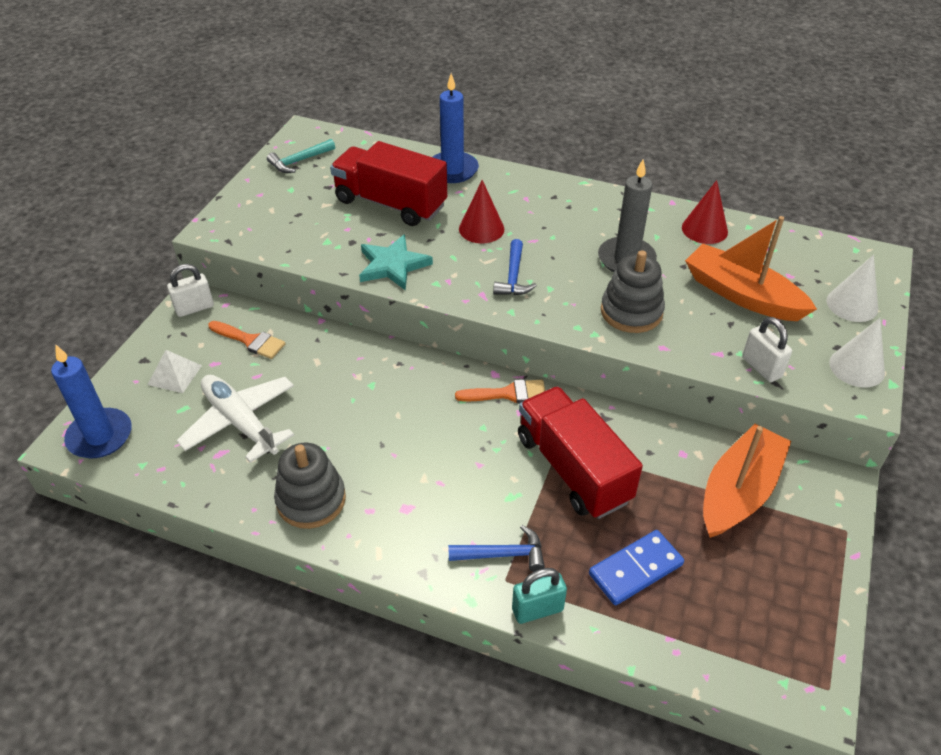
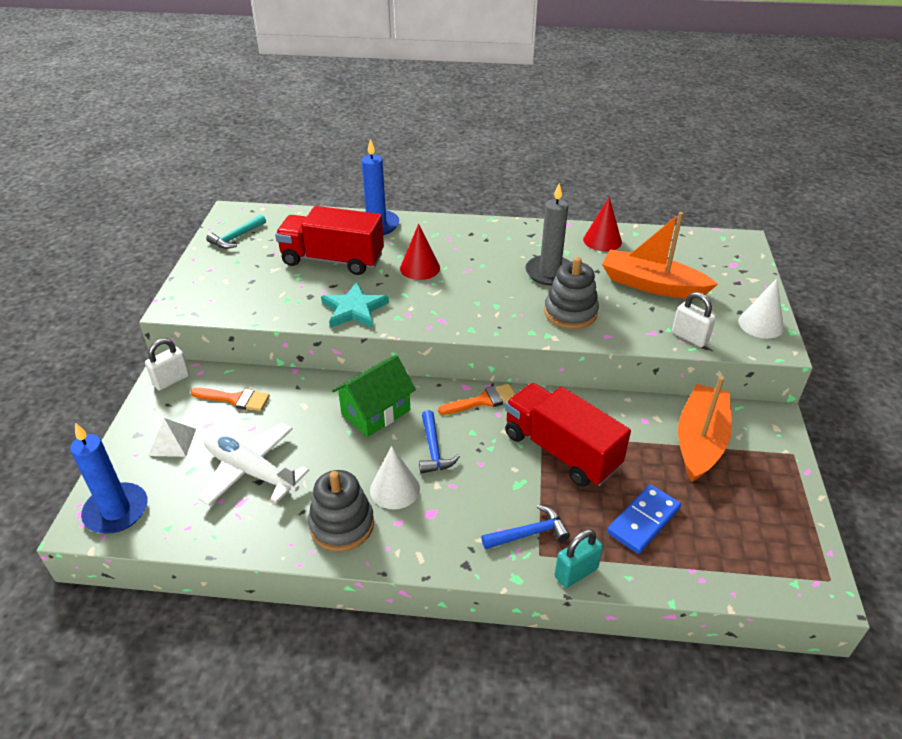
camera: 15 degrees left, 5 degrees down
(388, 384) = (376, 412): none -> green house
(513, 277) = (462, 301): blue hammer -> blue hammer (434, 450)
(852, 304) = (737, 278): white cone -> white cone (395, 489)

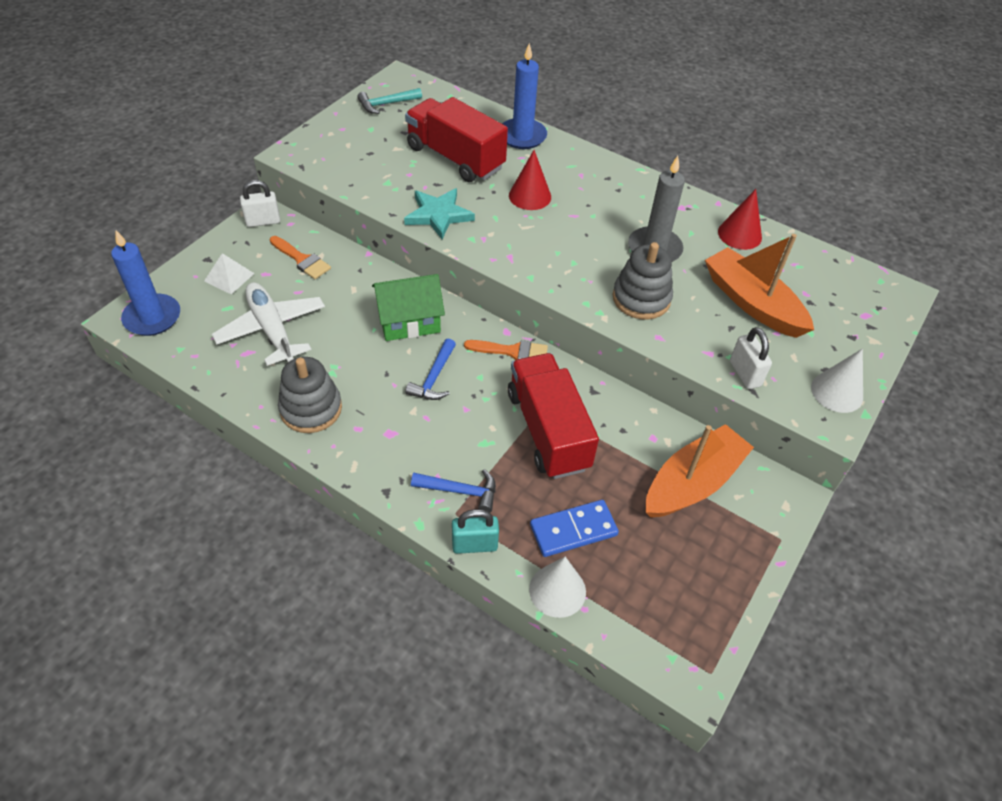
camera: 25 degrees right, 10 degrees up
(395, 489) = (375, 398): white cone -> white cone (557, 590)

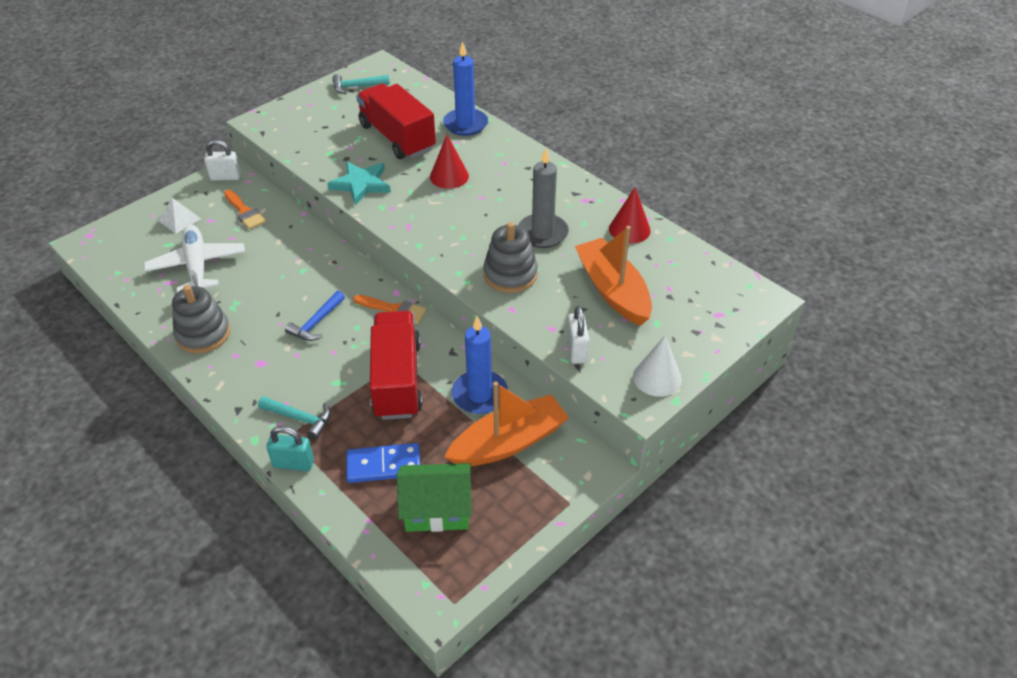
camera: 15 degrees right, 5 degrees down
(152, 317) = (105, 245): blue candle -> blue candle (479, 395)
(409, 321) = (314, 273): green house -> green house (437, 510)
(460, 491) = (300, 418): blue hammer -> turquoise hammer
(557, 590) = (348, 512): white cone -> none

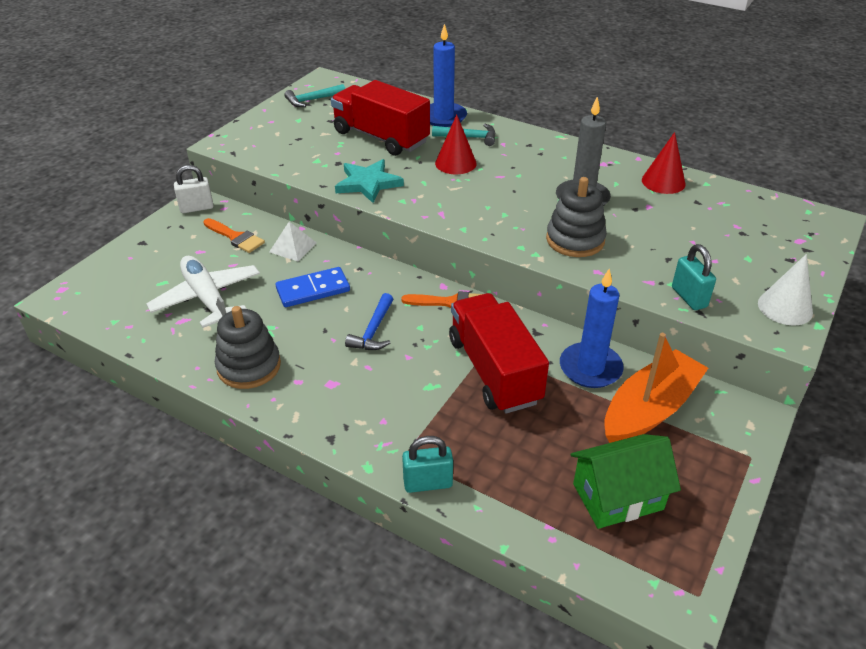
camera: 15 degrees left, 5 degrees down
(179, 219) = (163, 256): white pyramid -> white pyramid (293, 247)
(300, 418) = (409, 433): turquoise hammer -> turquoise hammer (469, 137)
(384, 465) = (531, 462): blue domino -> blue domino (313, 290)
(576, 350) = (689, 297): white padlock -> turquoise padlock
(613, 290) = (685, 237): orange boat -> none

